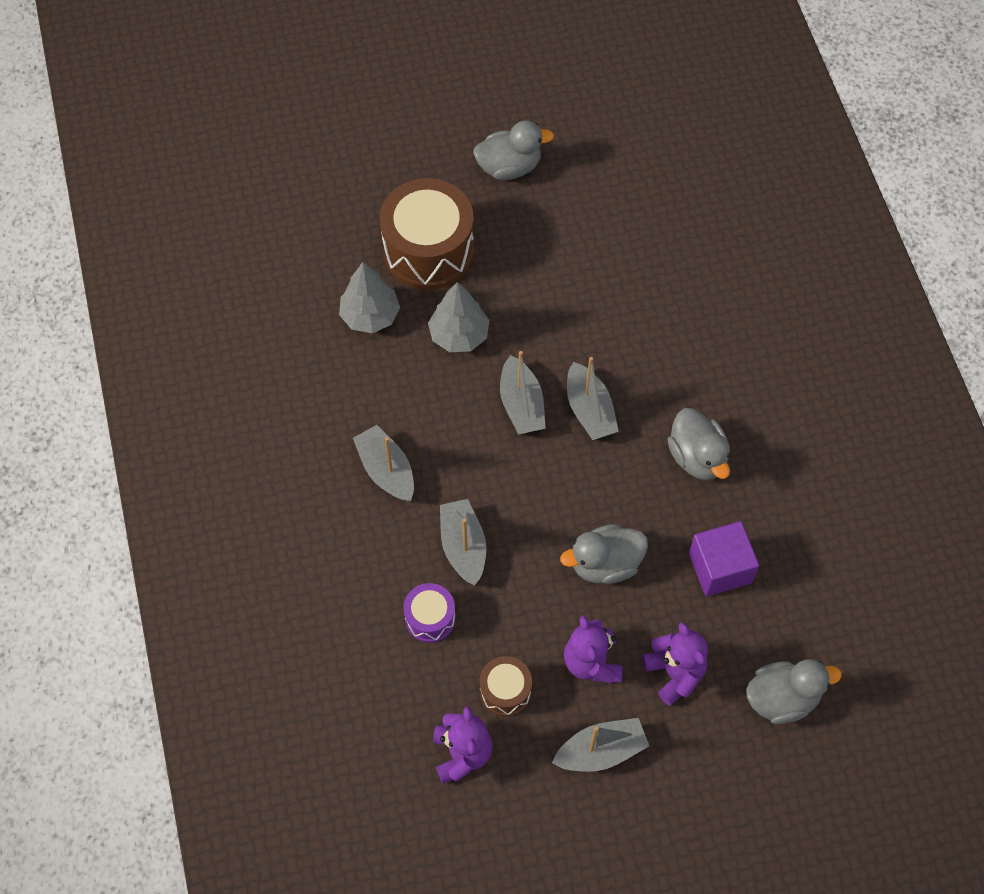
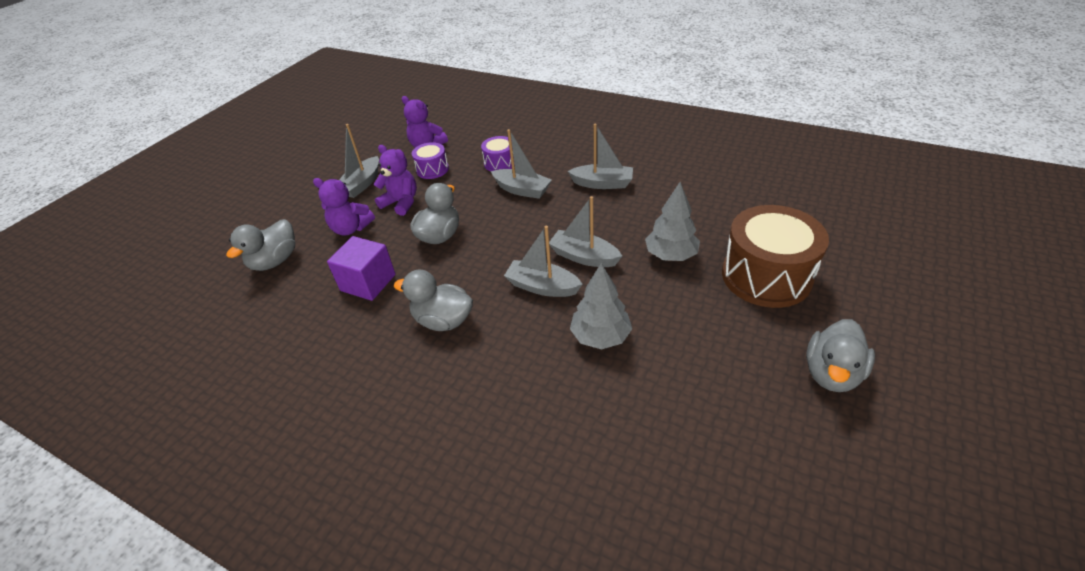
camera: 135 degrees right, 20 degrees down
(370, 316) = (727, 223): grey tree -> grey tree (600, 336)
(505, 691) = (432, 169): brown drum -> purple drum

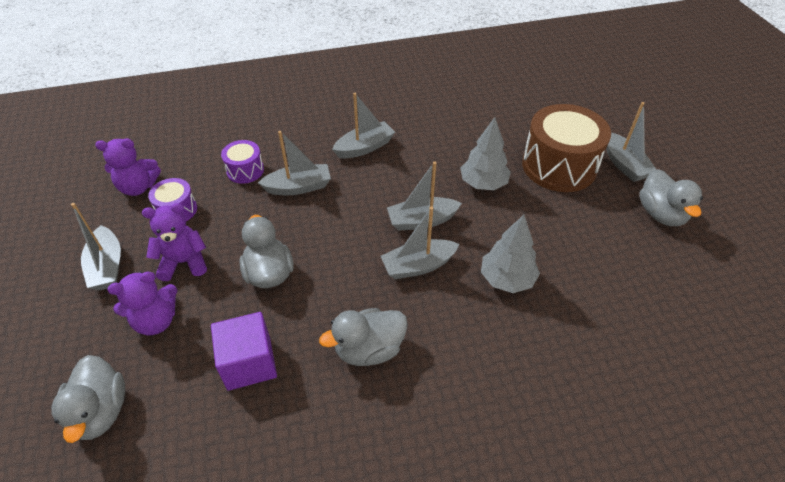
camera: 45 degrees left, 5 degrees up
(845, 309) = (624, 164): none -> grey boat

